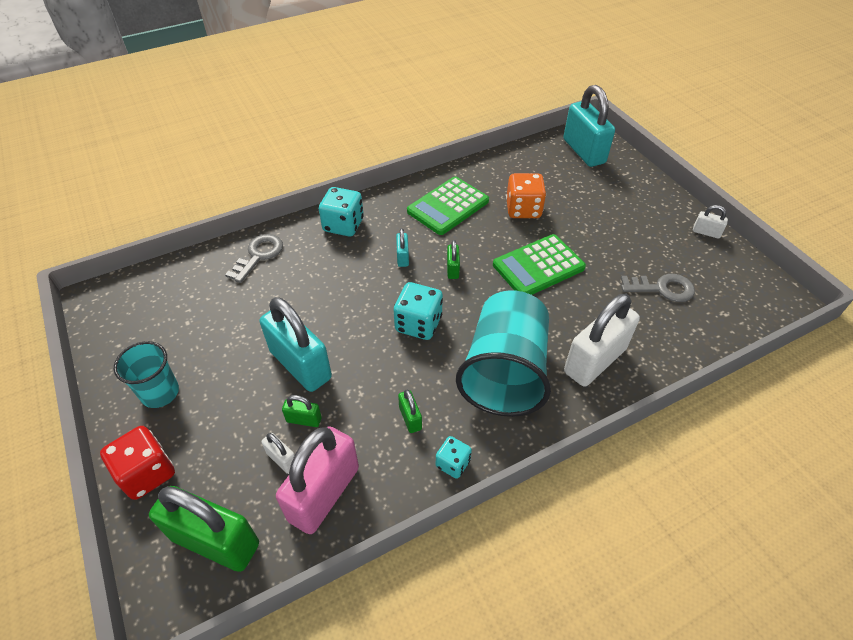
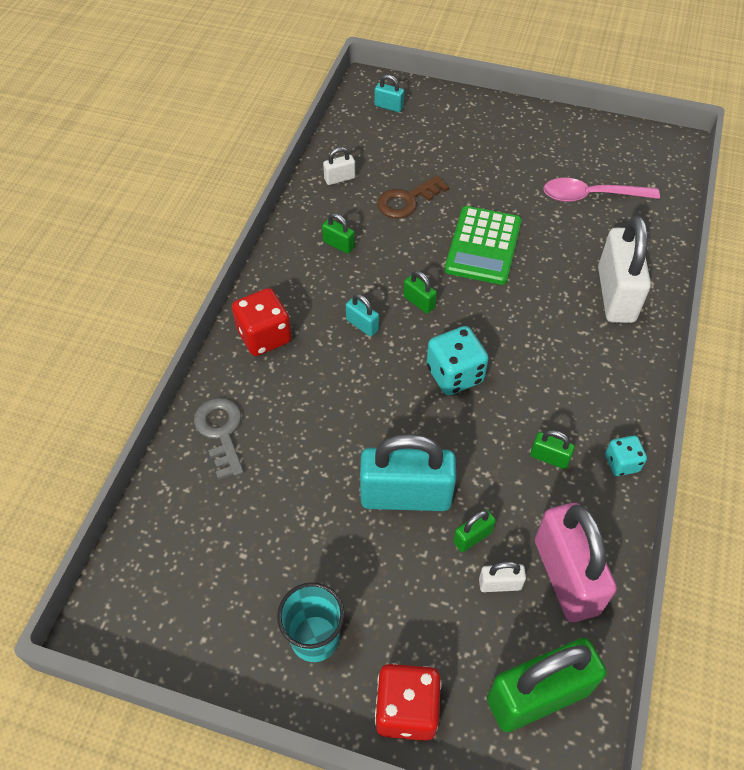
camera: 45 degrees left, 5 degrees up
(343, 225) = (264, 336): turquoise dice -> red dice
(448, 206) = (338, 244): green calculator -> green padlock
(504, 372) = (568, 359): turquoise cup -> none
(523, 209) = (407, 200): orange dice -> brown key
(584, 151) = (389, 106): turquoise padlock -> turquoise padlock, size x0.44
(662, 288) = (591, 196): grey key -> pink spoon
(706, 232) = (566, 123): white padlock -> white padlock (339, 178)

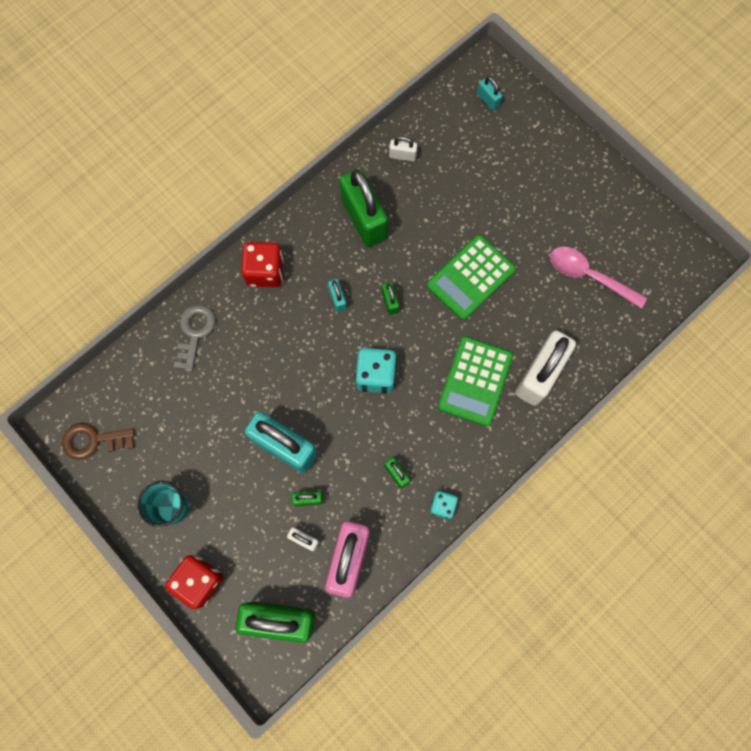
camera: 30 degrees right, 20 degrees up
(338, 244) = (364, 219): green padlock -> green padlock, size x2.27
(407, 200) = (441, 204): brown key -> brown key (93, 440)
(559, 330) = (475, 381): none -> green calculator

